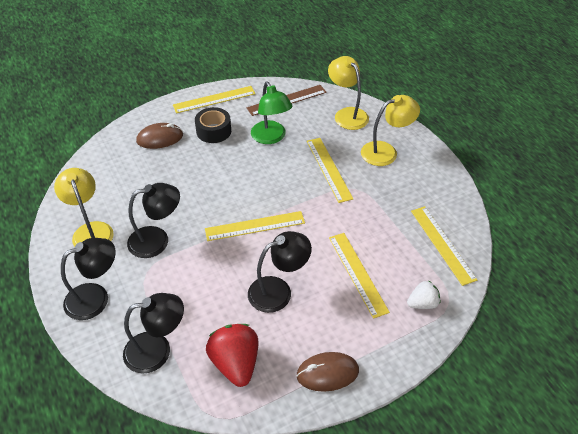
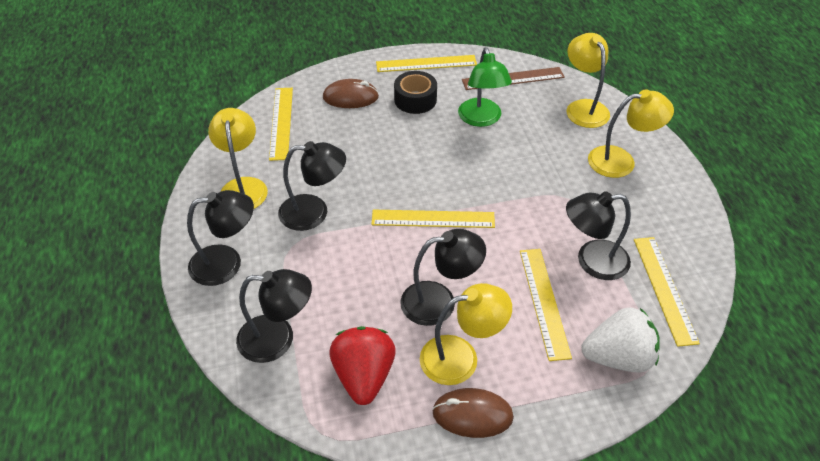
camera: 15 degrees right, 0 degrees up
(307, 331) = (461, 357): none -> yellow lamp
(328, 169) = (542, 169): yellow ruler -> yellow ruler (281, 122)
(385, 234) = (592, 261): none -> black lamp
(422, 303) = (618, 357): white strawberry -> white strawberry, size x1.71

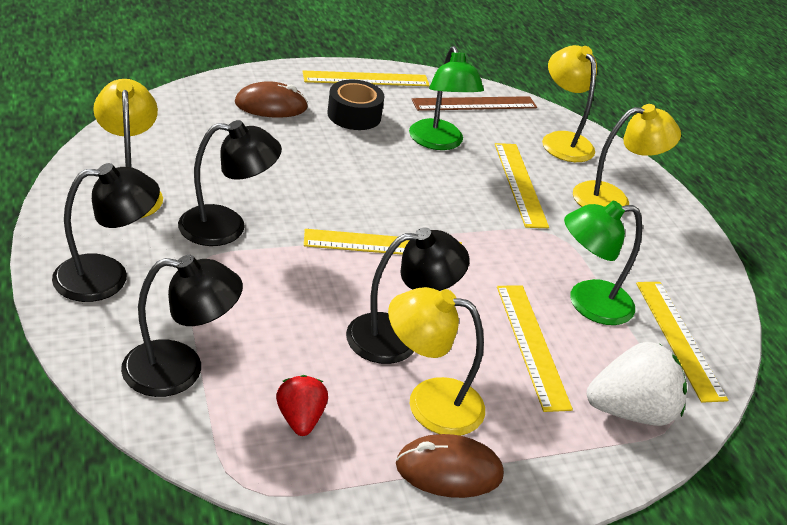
camera: 10 degrees left, 10 degrees down
(281, 122) = (180, 125): yellow ruler -> yellow ruler (520, 184)
(364, 376) = (300, 419): red strawberry -> red strawberry, size x0.58
(461, 357) = (429, 402): yellow lamp -> yellow lamp turned 150 degrees counterclockwise
(592, 261) = (588, 303): black lamp -> green lamp

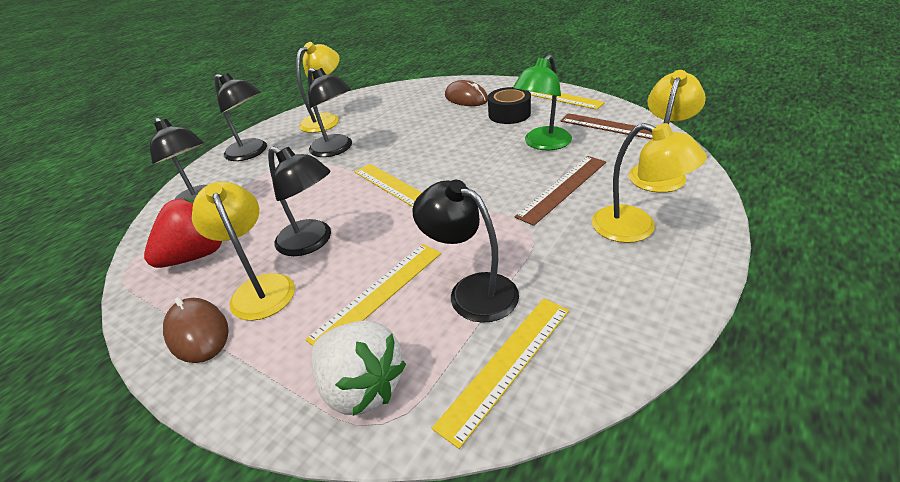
camera: 60 degrees right, 0 degrees up
(300, 419) = (196, 255): red strawberry -> red strawberry, size x1.71
(520, 184) = (563, 188): yellow ruler -> brown ruler
(588, 303) = (471, 291): green lamp -> black lamp

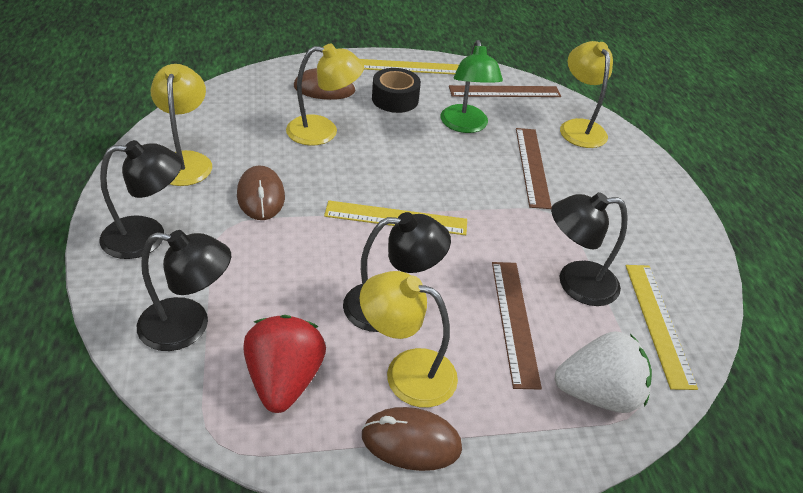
camera: 50 degrees left, 5 degrees up
(336, 149) = (261, 196): black lamp -> brown mouse
(378, 293) = (514, 321): yellow ruler -> brown ruler
(636, 228) = (616, 184): yellow lamp -> yellow lamp (323, 131)

